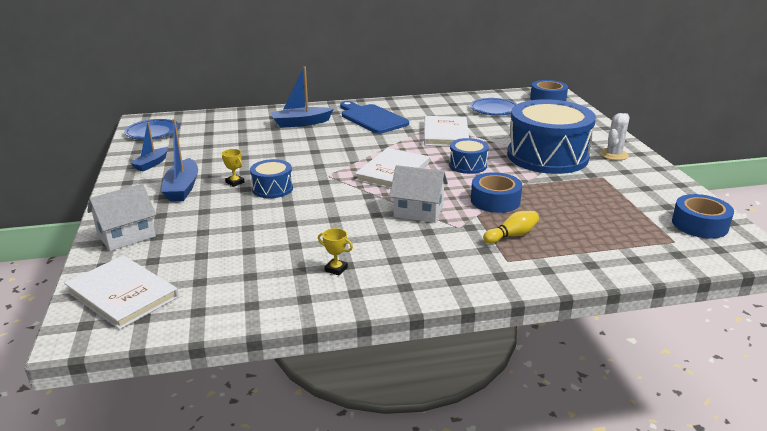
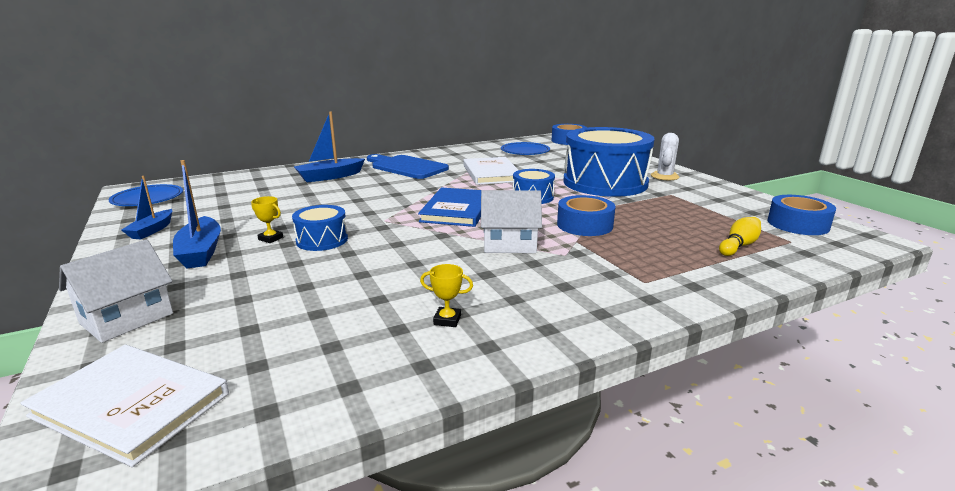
camera: 15 degrees left, 5 degrees down
(392, 172) = (456, 210): white book -> blue book
(512, 235) = (628, 256): yellow bowling pin -> yellow bowling pin (738, 246)

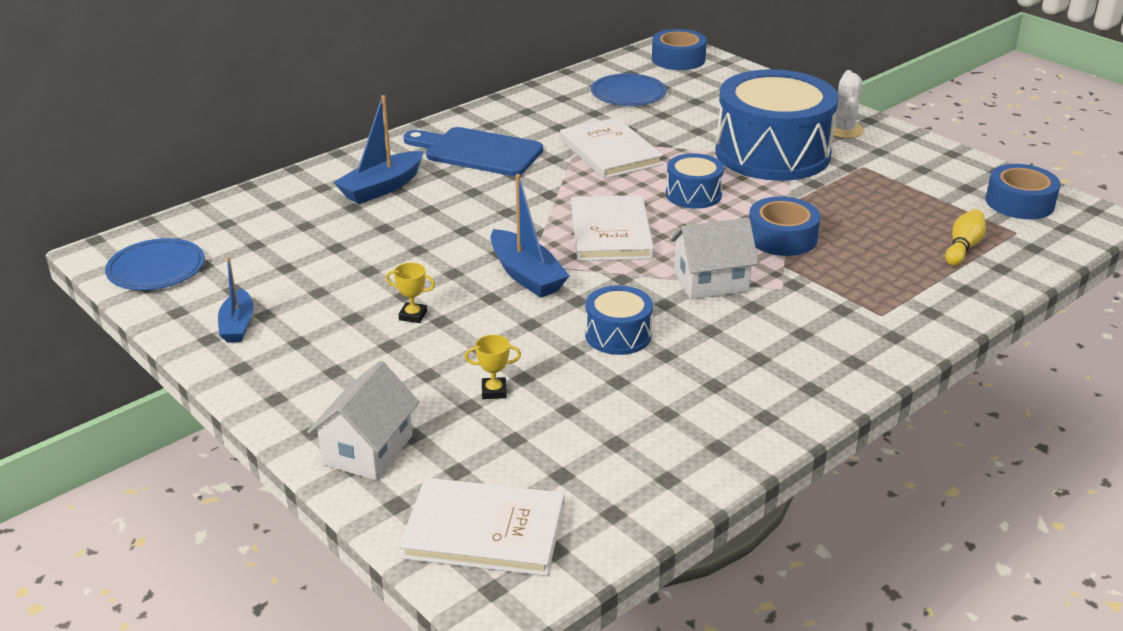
camera: 15 degrees left, 10 degrees up
(201, 252) = (346, 349): blue boat -> blue boat (526, 275)
(322, 240) = (480, 308): blue drum -> blue drum (618, 335)
(447, 320) = (708, 395): yellow trophy -> yellow trophy (494, 391)
(456, 210) = (610, 232): blue book -> white book

